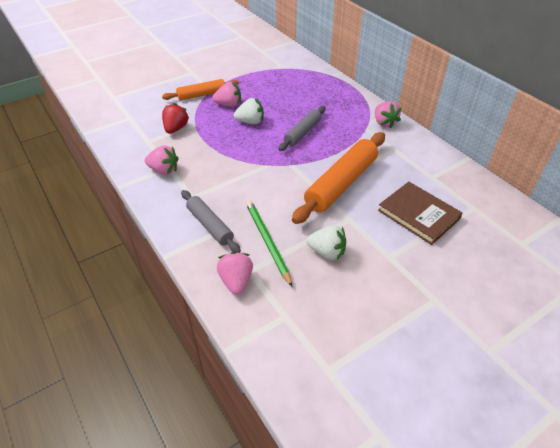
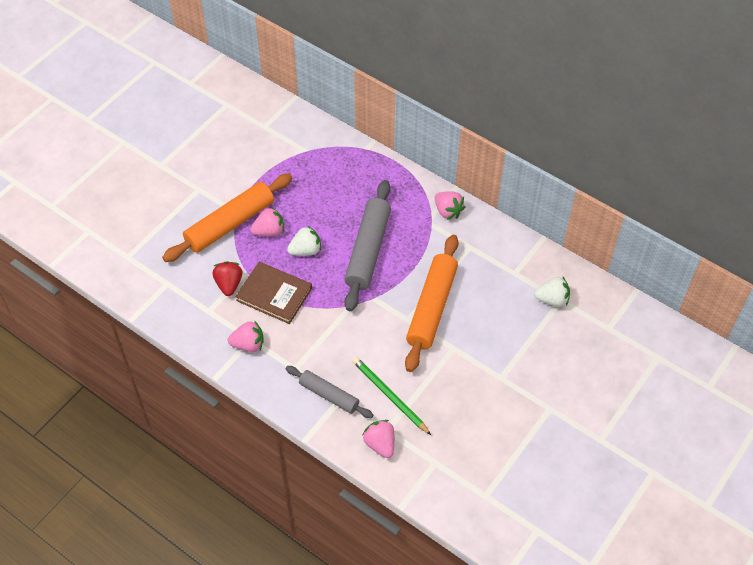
camera: 20 degrees left, 10 degrees up
(201, 95) = (230, 224): orange rolling pin -> orange rolling pin, size x1.69
(302, 133) = (368, 250): grey rolling pin -> grey rolling pin, size x1.69
(327, 252) = (446, 390): white strawberry -> white strawberry (552, 299)
(418, 214) = (514, 323): brown book -> brown book (274, 294)

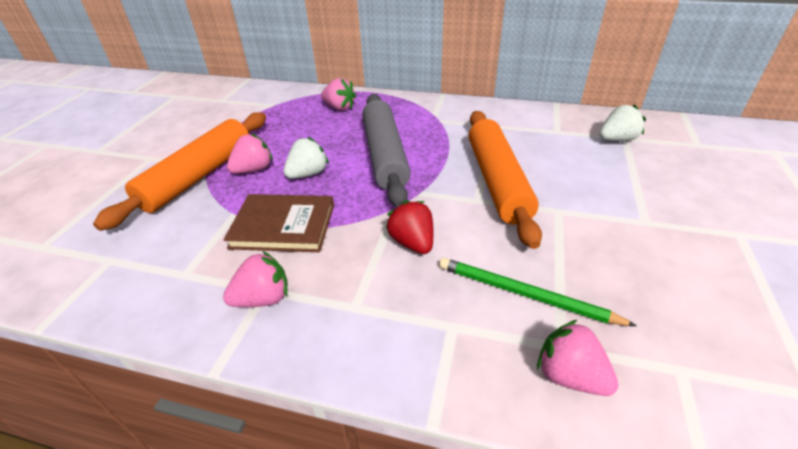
camera: 20 degrees left, 15 degrees down
(229, 284) = (211, 234): red strawberry -> red strawberry (412, 242)
(329, 395) = (431, 327): grey rolling pin -> none
(448, 211) = (448, 109): pink strawberry -> pink strawberry (339, 108)

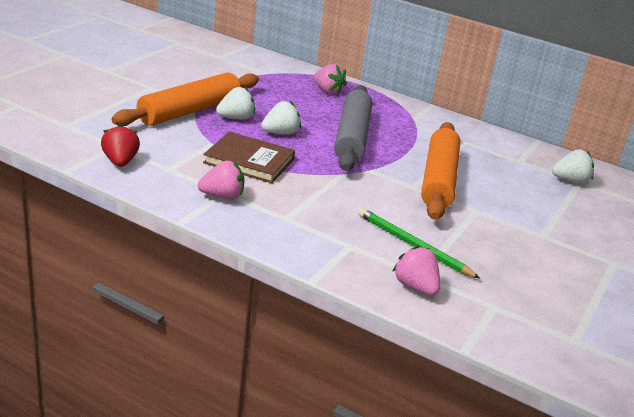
camera: 10 degrees right, 10 degrees down
(253, 169) = (236, 118): pink strawberry -> white strawberry
(412, 242) = (345, 197): red strawberry -> red strawberry (120, 162)

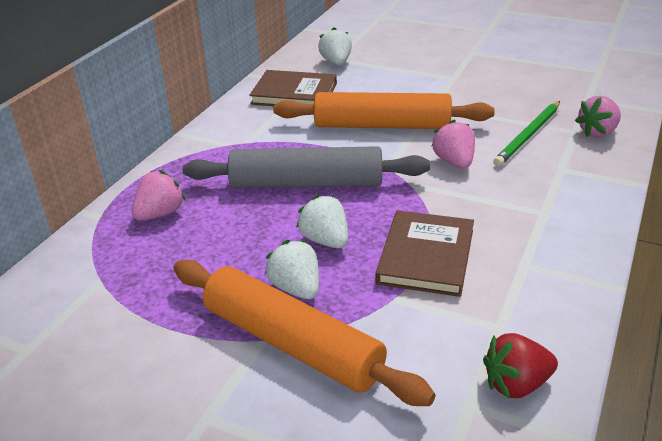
camera: 90 degrees left, 5 degrees up
(222, 196) = (535, 265): pink strawberry -> pink strawberry (454, 162)
(500, 152) = (294, 93): none -> brown book

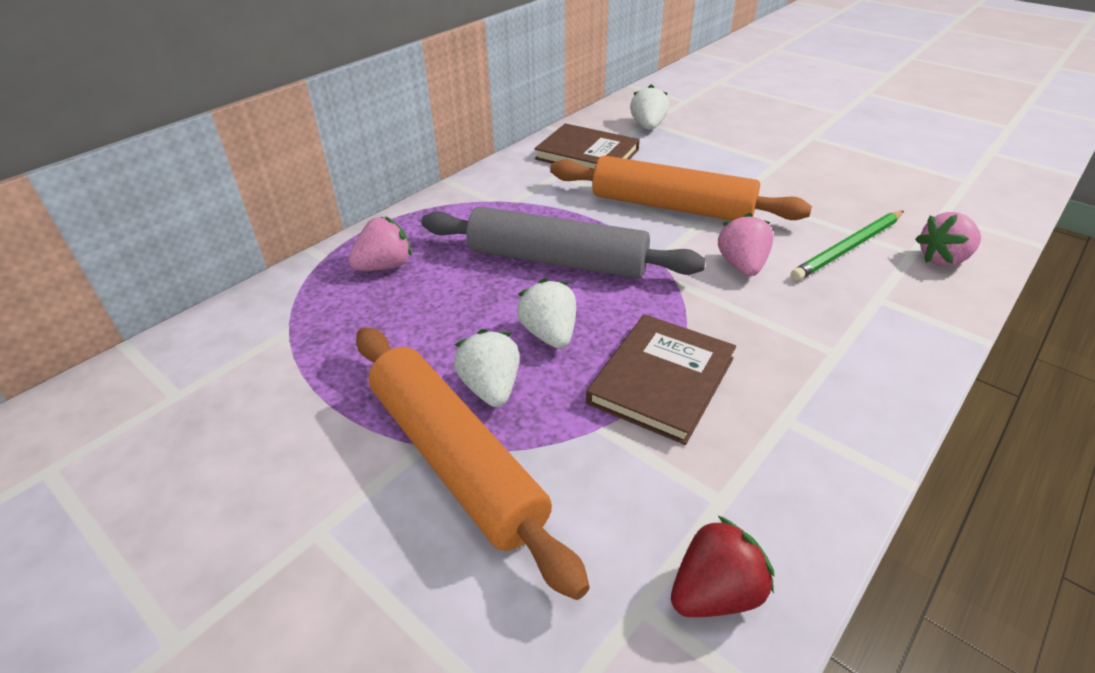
camera: 15 degrees right, 5 degrees up
(516, 384) = (715, 592): red strawberry -> red strawberry turned 150 degrees clockwise

